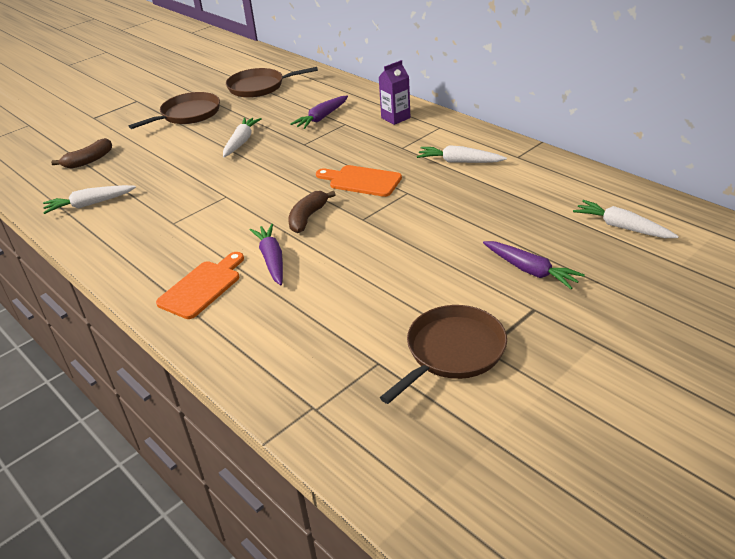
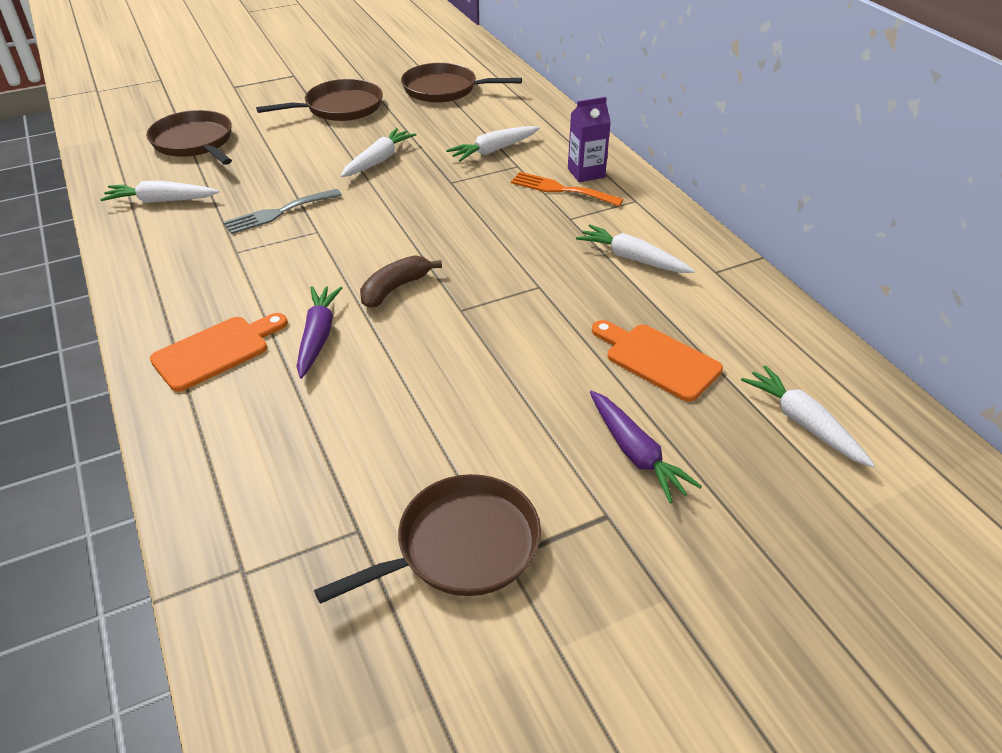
camera: 15 degrees right, 5 degrees up
(88, 161) = (194, 142): brown banana -> brown pan
(188, 191) = (278, 213): none -> grey fork
(321, 118) = (493, 150): purple carrot -> white carrot
(362, 181) = (491, 254): orange cutting board -> orange cutting board (658, 360)
(384, 131) = (561, 189): none -> orange fork

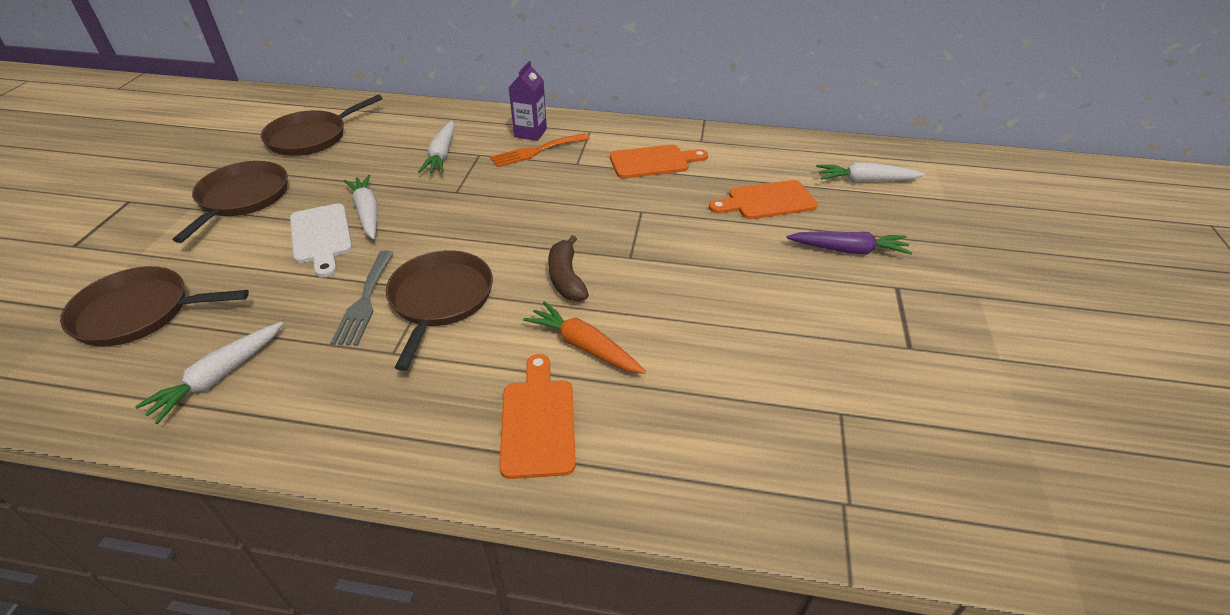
camera: 55 degrees left, 0 degrees up
(318, 336) = (584, 346): purple carrot -> orange carrot
(331, 158) = (321, 236): none -> white cutting board
(461, 546) = (888, 365): brown pan -> brown pan (440, 300)
(632, 258) = (653, 162): white carrot -> orange cutting board

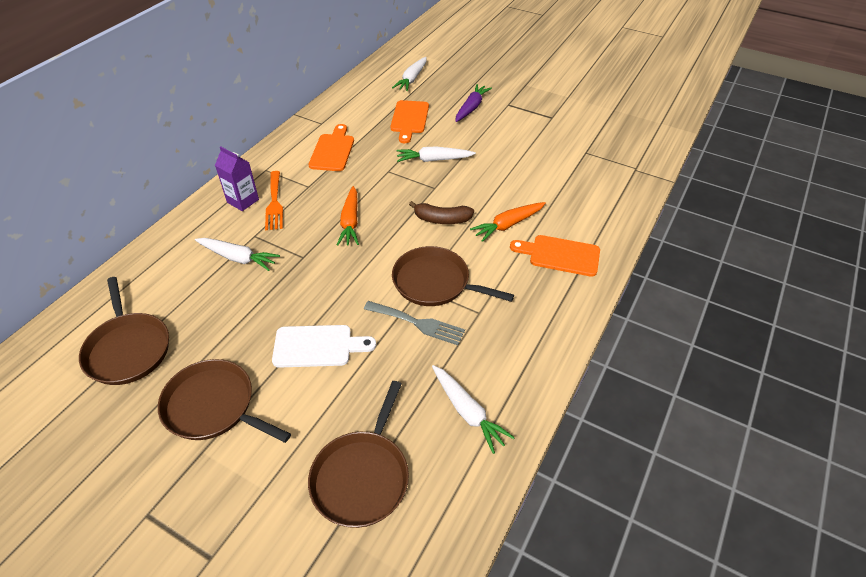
camera: 70 degrees left, 5 degrees up
(367, 213) = (299, 314): white carrot -> white carrot (433, 160)
(527, 207) = (350, 222): none -> orange carrot

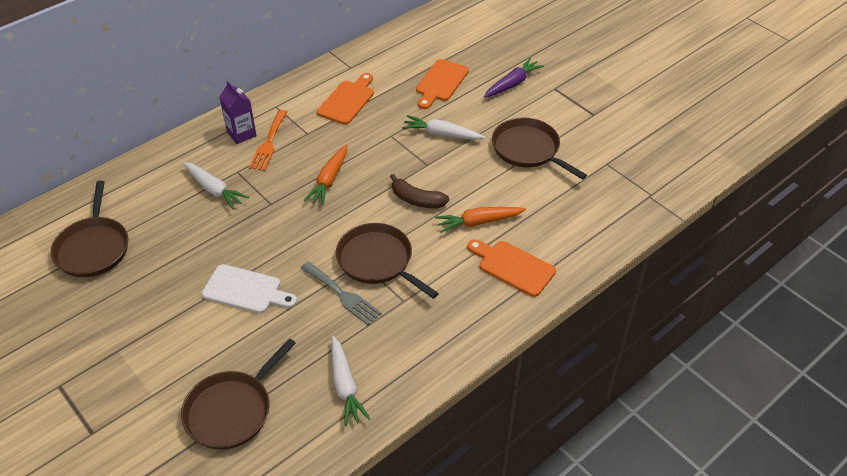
camera: 20 degrees right, 0 degrees up
(214, 406) = (141, 317): brown pan -> brown pan (528, 150)
(412, 79) = (467, 36): white carrot -> none

